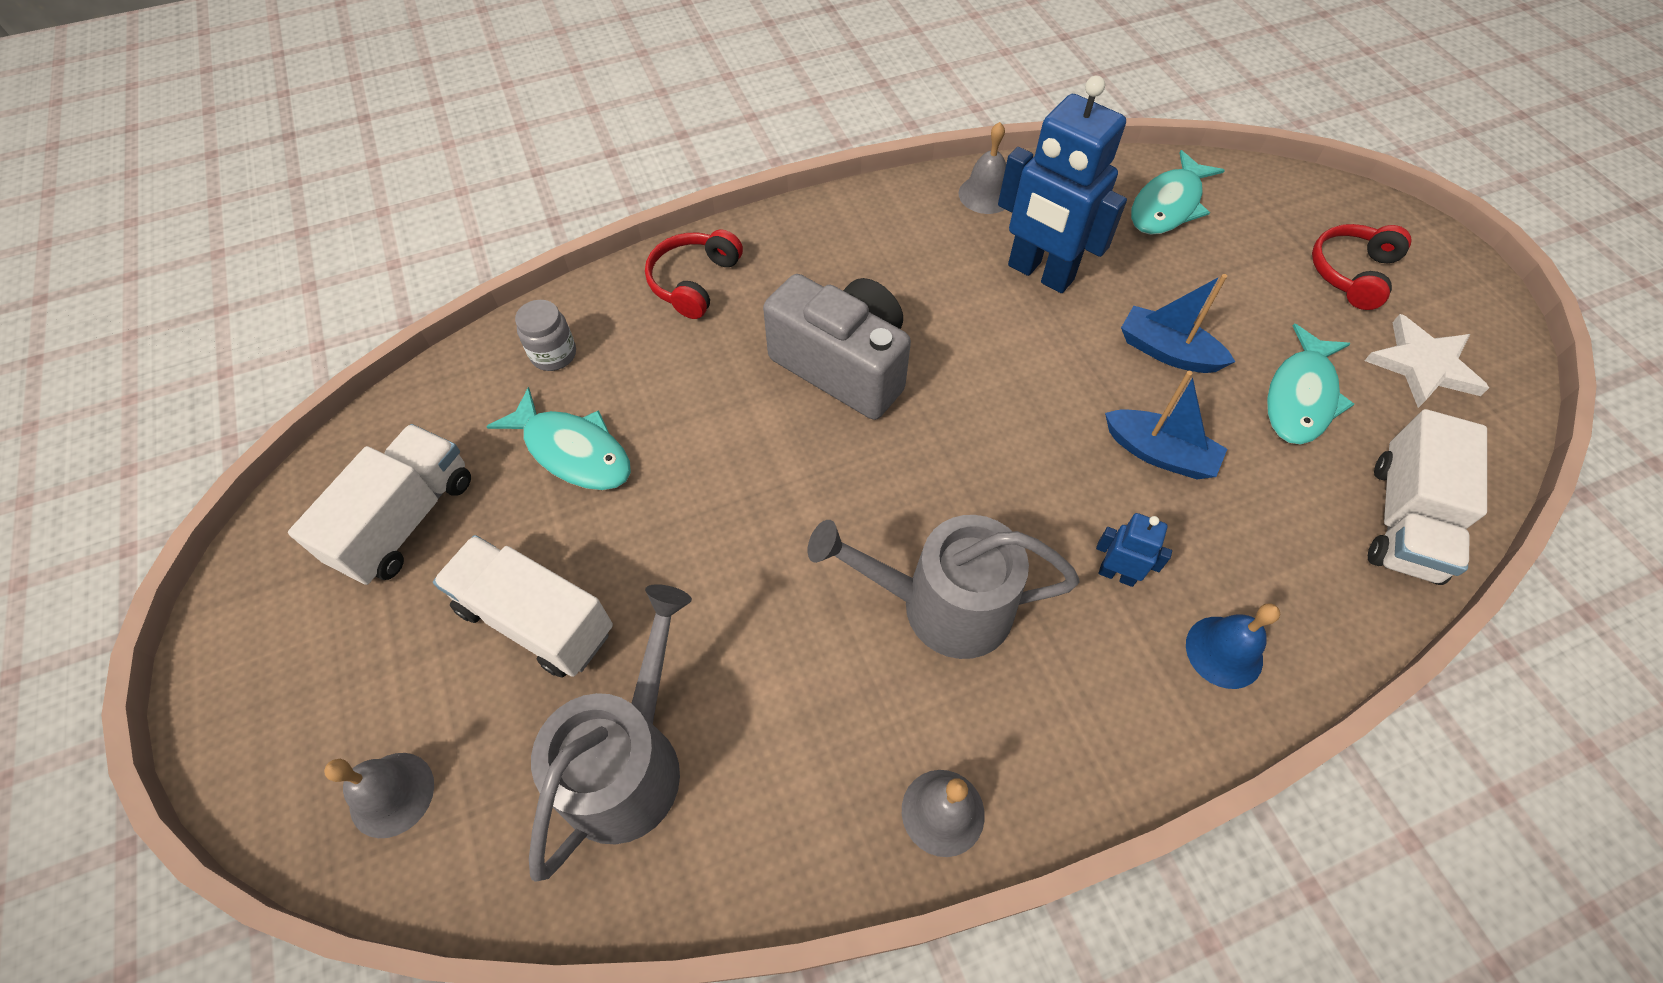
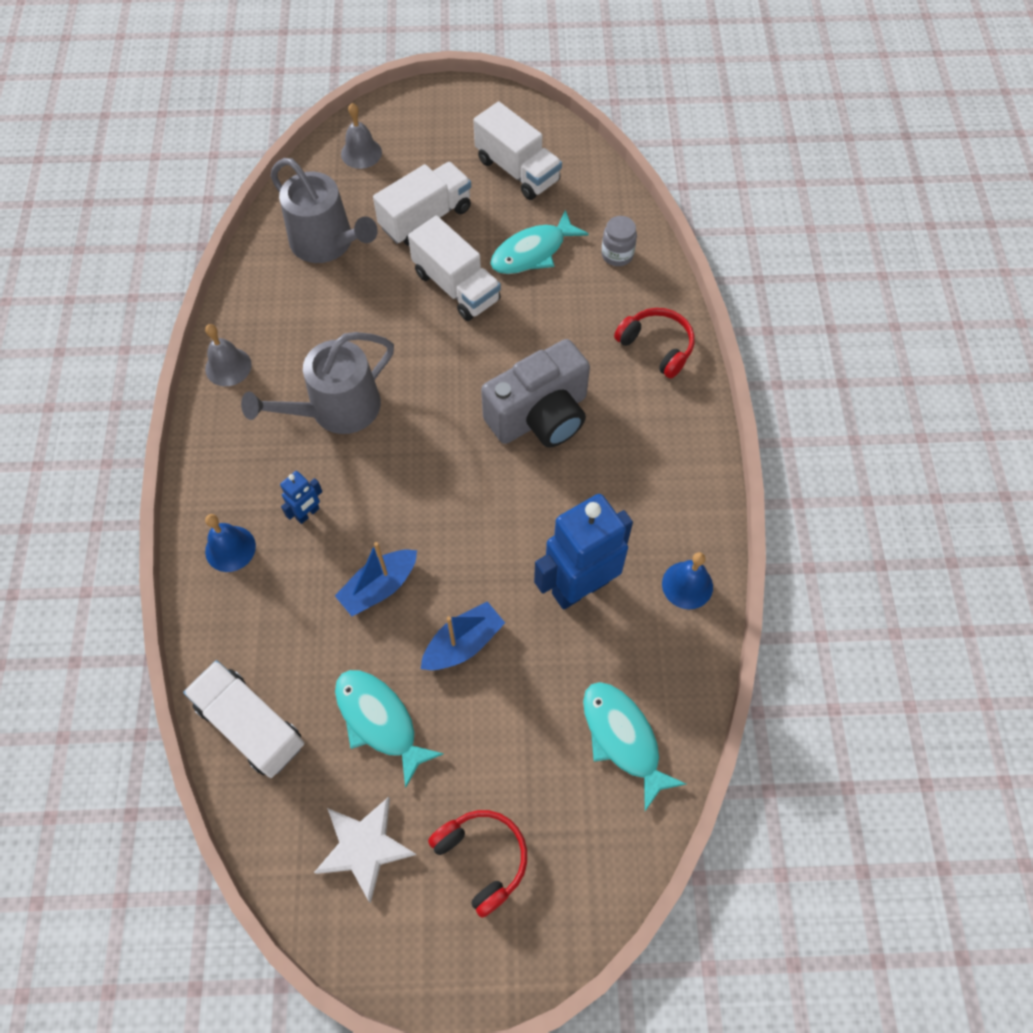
camera: 110 degrees right, 5 degrees up
(666, 527) = (456, 287): none -> white truck
(943, 605) = (337, 409): grey watering can -> grey watering can turned 150 degrees counterclockwise
(985, 194) = (687, 585): grey bell -> blue bell

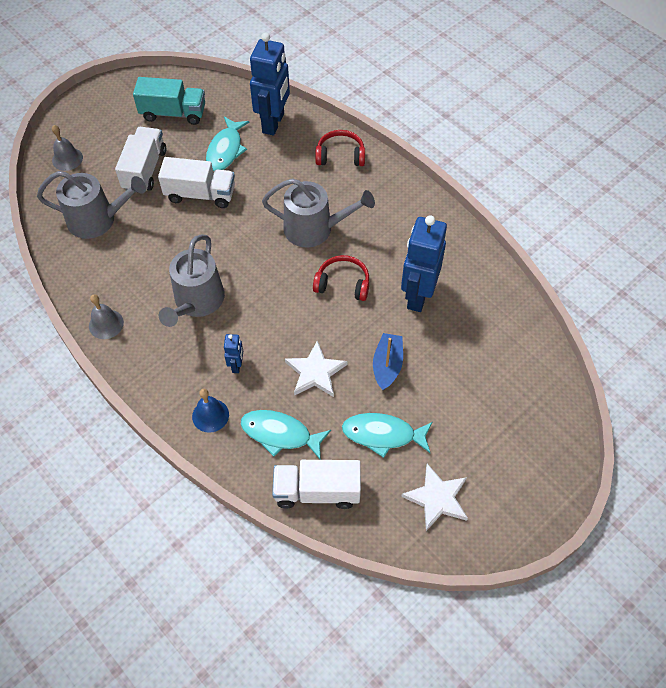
camera: 40 degrees left, 5 degrees down
(379, 587) = (315, 372): blue boat -> white star
(482, 858) = (498, 455): red headphones -> red headphones (343, 284)
(517, 170) = (173, 113): white truck -> turquoise truck
(540, 416) = (314, 229): grey camera -> grey watering can
(617, 255) = (273, 123): grey jar -> blue robot
(623, 738) = (507, 348): turquoise fish -> turquoise fish (280, 434)
(687, 585) = (467, 257): blue bell -> none

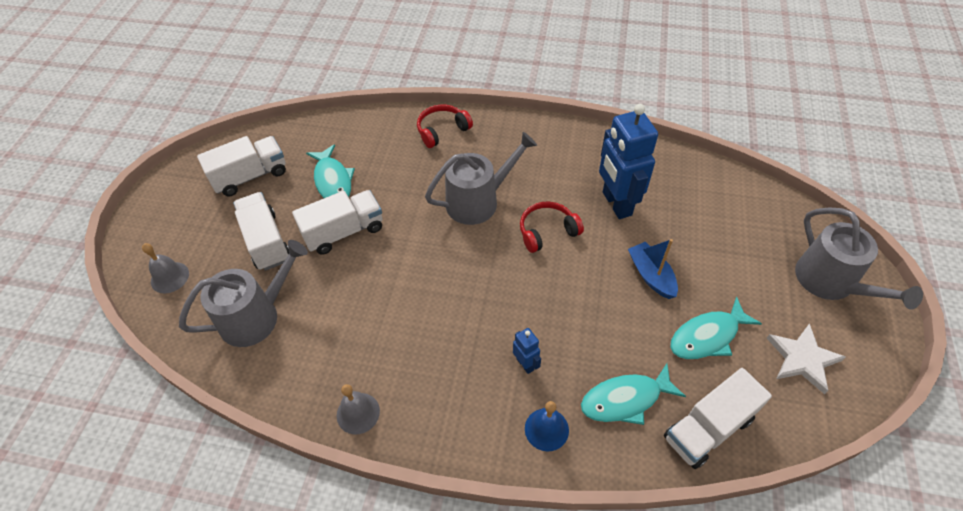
camera: 35 degrees left, 5 degrees down
(173, 113) = (250, 176): turquoise truck -> white truck
(197, 302) = (431, 330): grey watering can -> grey watering can (830, 282)
(273, 123) = (357, 135): blue robot -> none
(315, 372) = (599, 322): white star -> none

